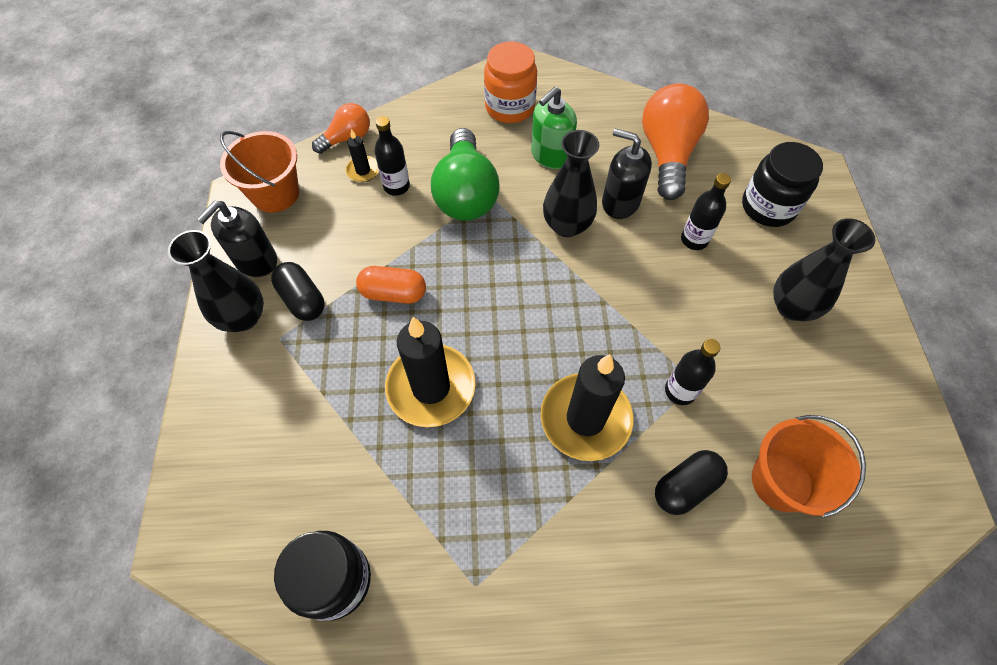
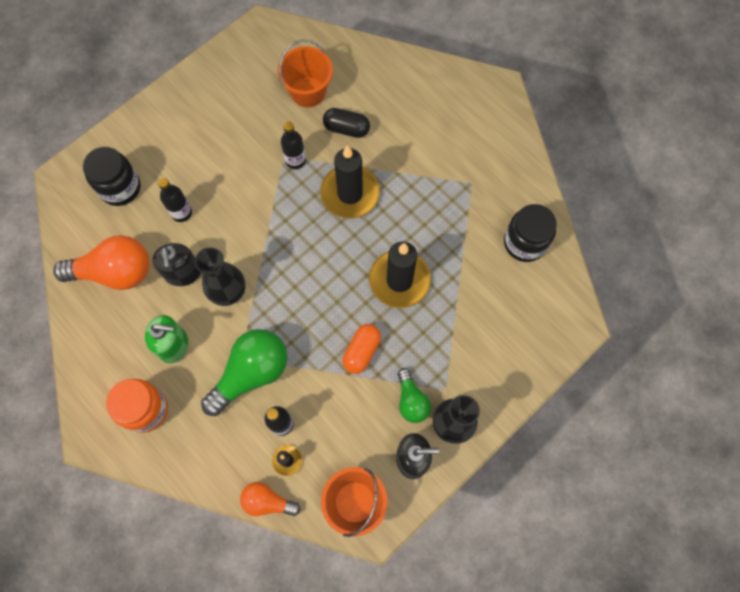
camera: 130 degrees left, 10 degrees up
(302, 299) = (411, 401): black capsule -> green light bulb
(393, 293) = (361, 351): orange capsule -> orange capsule turned 60 degrees clockwise
(667, 154) = (115, 272): orange light bulb -> orange light bulb turned 150 degrees counterclockwise
(792, 307) = (193, 137): black vase -> none

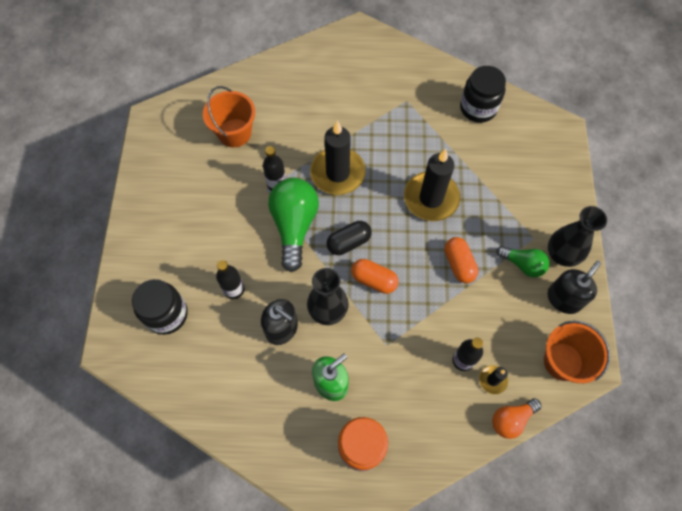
camera: 45 degrees left, 5 degrees down
(115, 272) = (230, 376): orange light bulb -> none
(251, 373) = (405, 348): green light bulb -> green light bulb (294, 226)
(285, 301) = (374, 280): none -> orange capsule
(346, 129) = (288, 134): black capsule -> black capsule (348, 242)

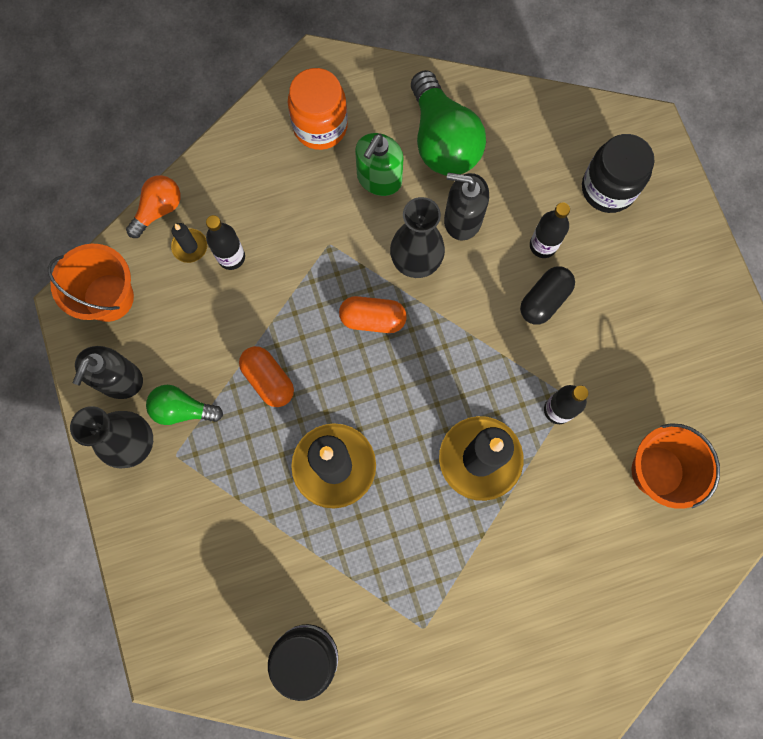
camera: 160 degrees right, 10 degrees up
(294, 226) = (505, 356): green light bulb -> green light bulb (442, 141)
(348, 242) = (424, 359): black capsule -> black capsule (544, 300)

